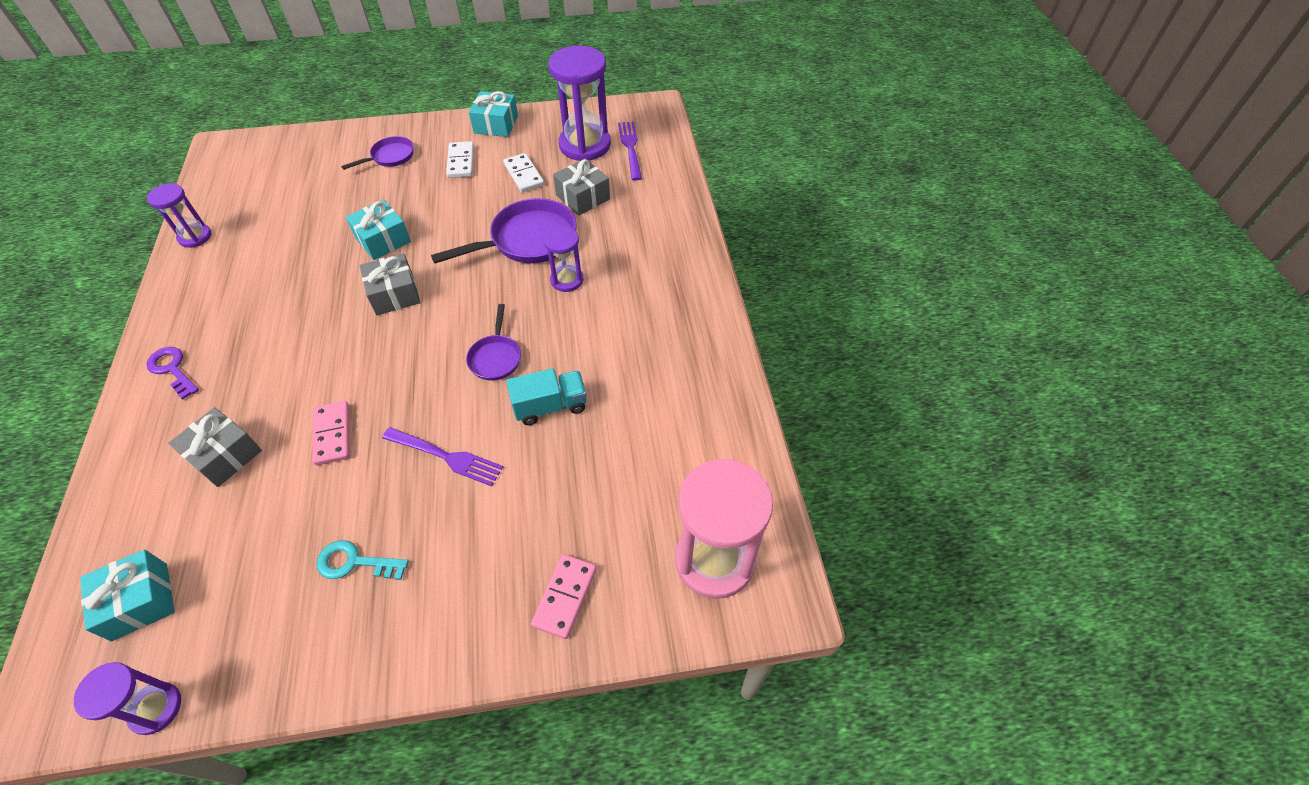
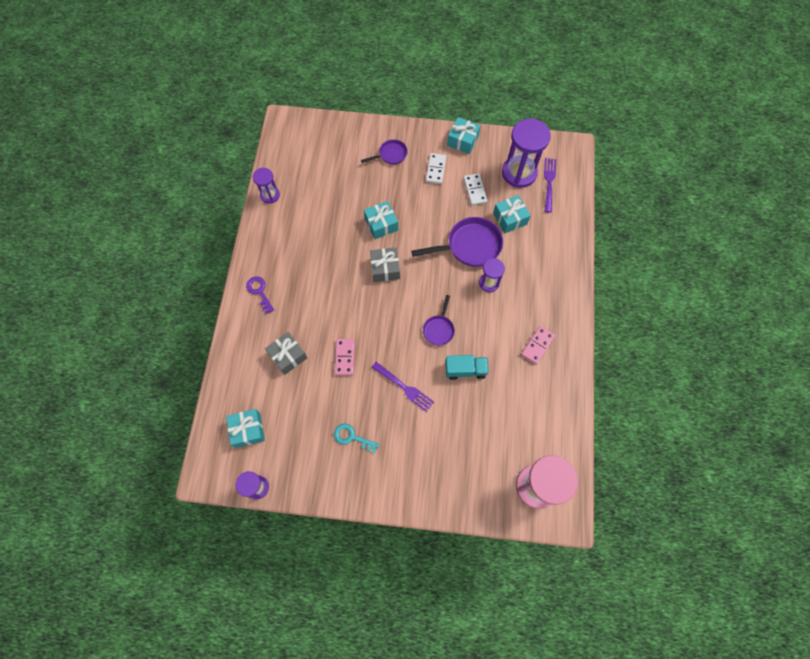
camera: 15 degrees right, 15 degrees up
(565, 597) = (455, 485): pink domino -> pink domino (537, 345)
(583, 197) = (510, 218): grey gift -> turquoise gift

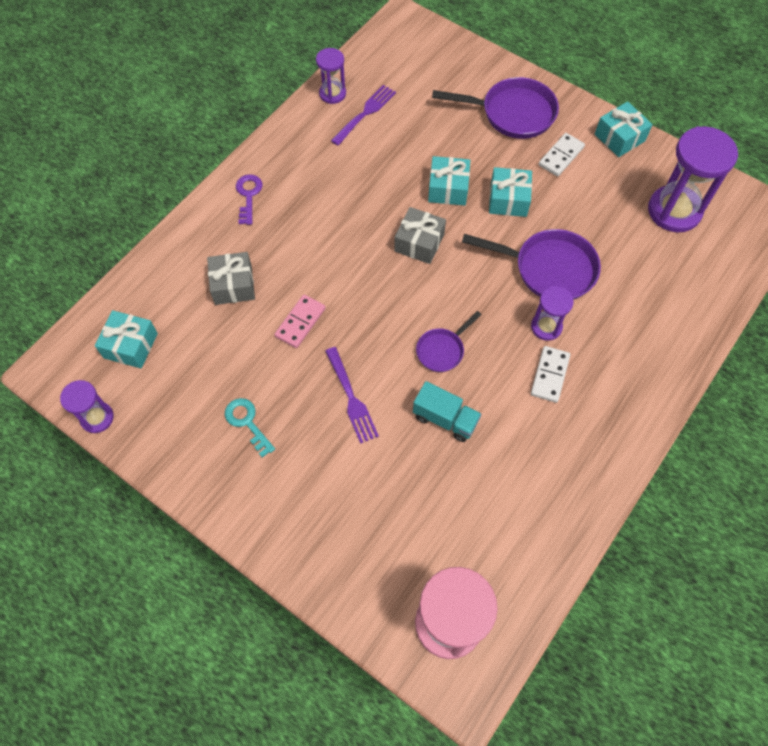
camera: 30 degrees right, 5 degrees down
(391, 154) = (513, 113): purple pan -> purple pan, size x1.80
(475, 190) = (598, 204): white domino -> white domino (550, 375)
(510, 218) = (626, 261): turquoise gift -> turquoise gift (508, 200)
(537, 345) = (565, 440): pink domino -> none
(549, 183) = (710, 242): purple fork -> purple fork (365, 114)

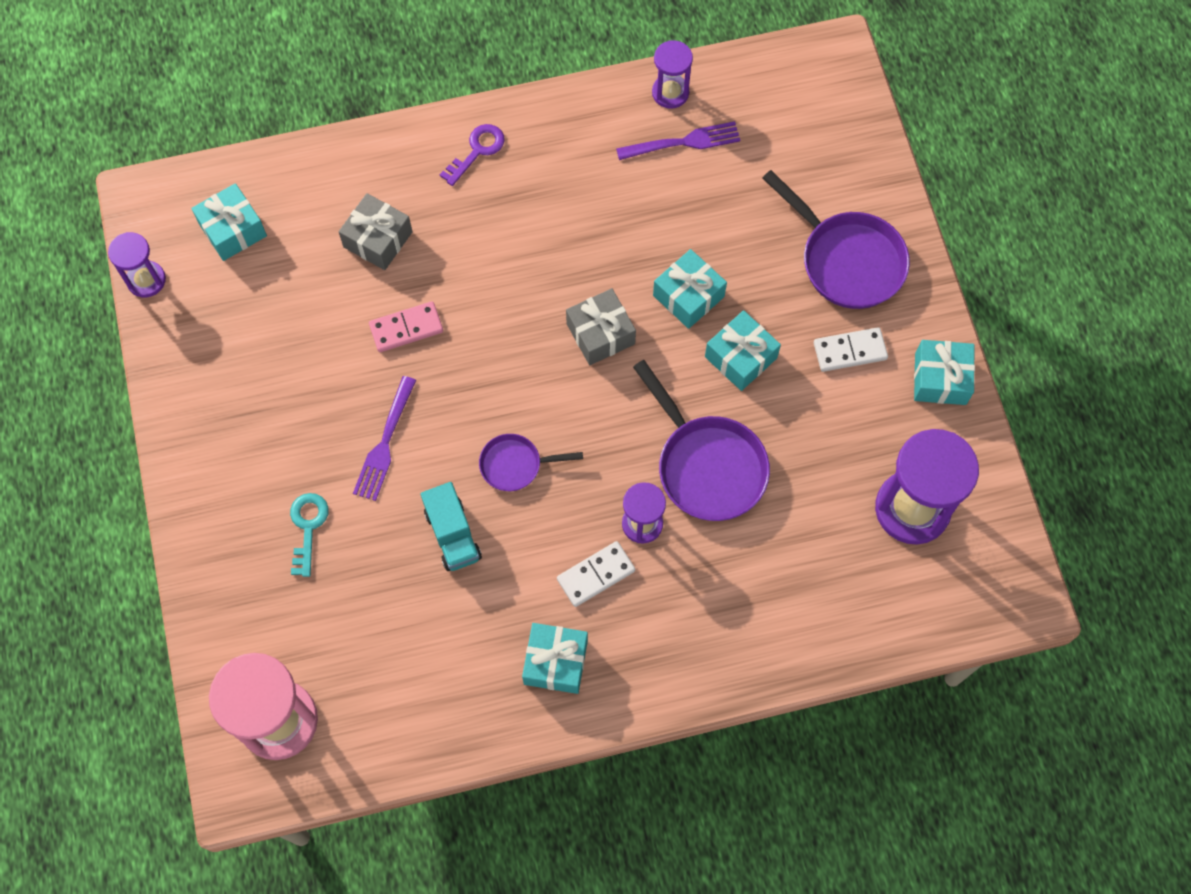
camera: 40 degrees right, 5 degrees up
(247, 422) = (270, 390): turquoise key -> turquoise key (308, 527)
(577, 443) = (555, 662): none -> turquoise gift

